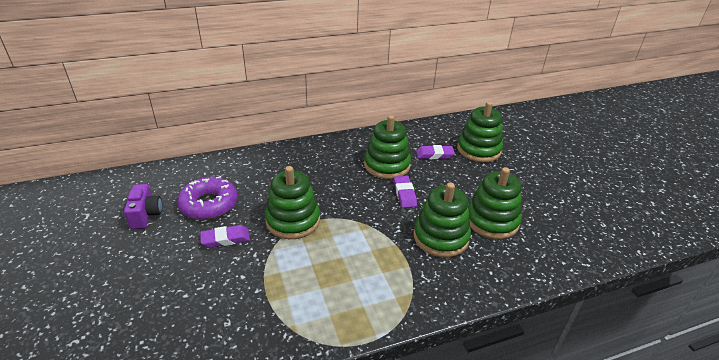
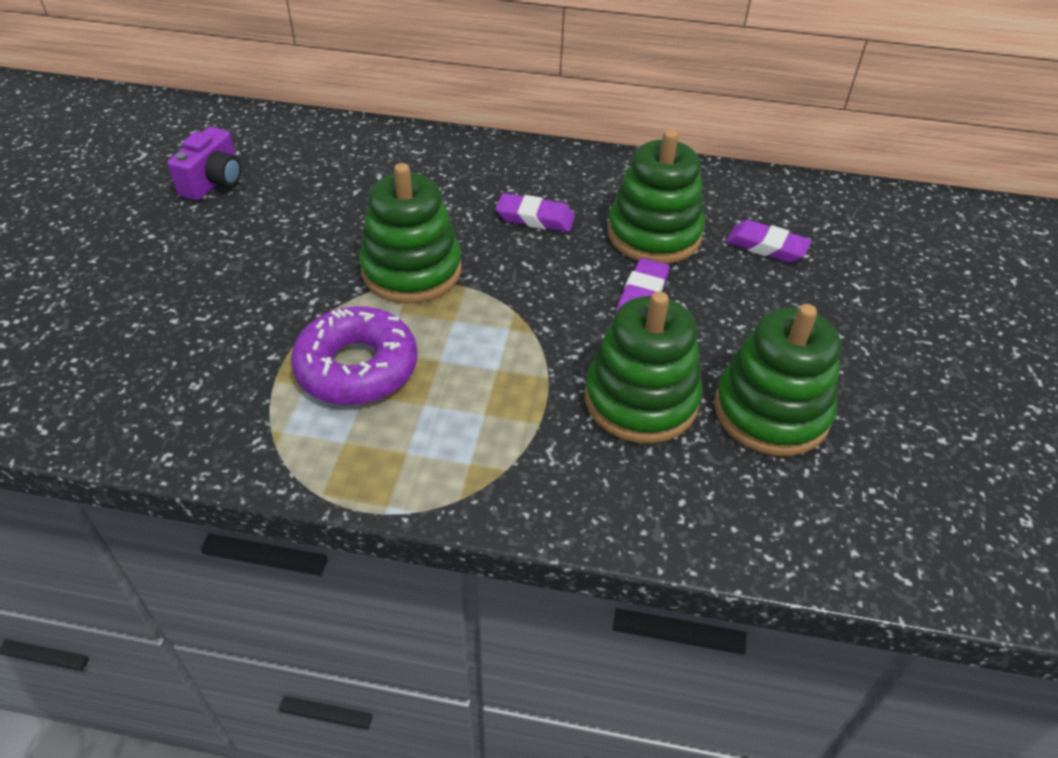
camera: 30 degrees right, 10 degrees up
(209, 204) = (310, 197): purple donut -> purple donut (357, 367)
(225, 239) = (290, 260): purple eraser -> purple eraser (535, 218)
(478, 150) = (871, 268): green stacking toy -> none

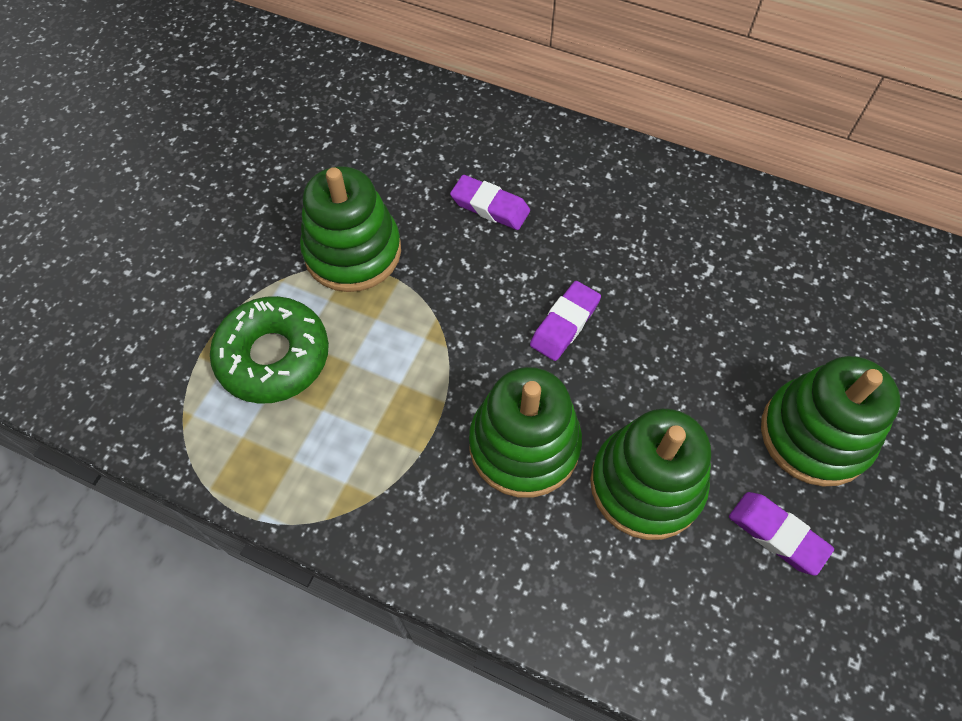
camera: 15 degrees right, 15 degrees up
(214, 182) = (197, 112): purple camera -> none
(357, 367) = (273, 357): purple donut -> green donut
(654, 234) = (603, 247): green stacking toy -> green stacking toy (815, 434)
(766, 246) = (715, 282): purple eraser -> purple eraser (777, 534)

